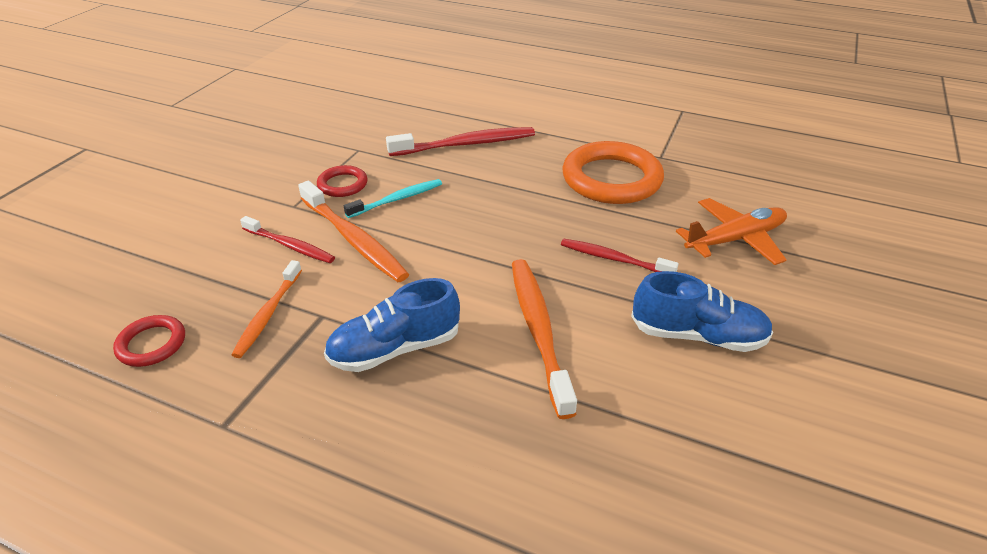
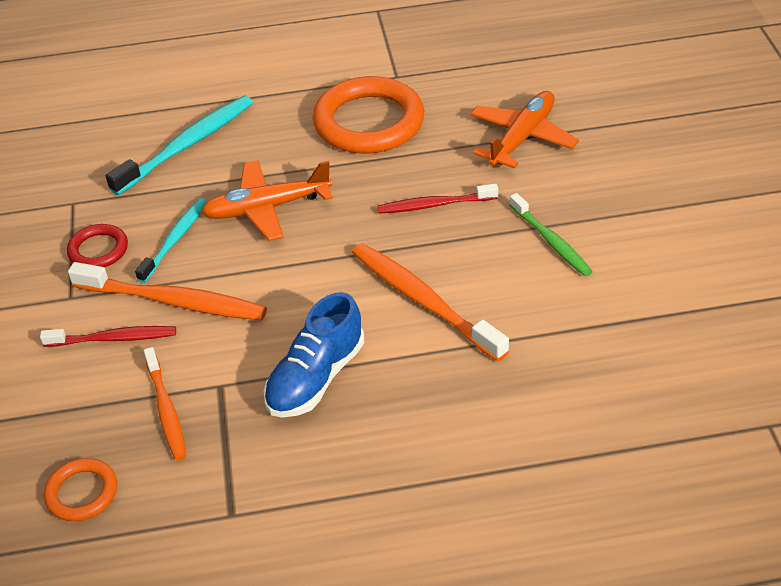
camera: 30 degrees left, 5 degrees up
(151, 344) = (82, 493): red ring -> orange ring
(466, 144) = (187, 145): red toothbrush -> turquoise toothbrush
(480, 206) = (267, 208): none -> orange plane
(697, 335) = (551, 241): blue shoe -> green toothbrush

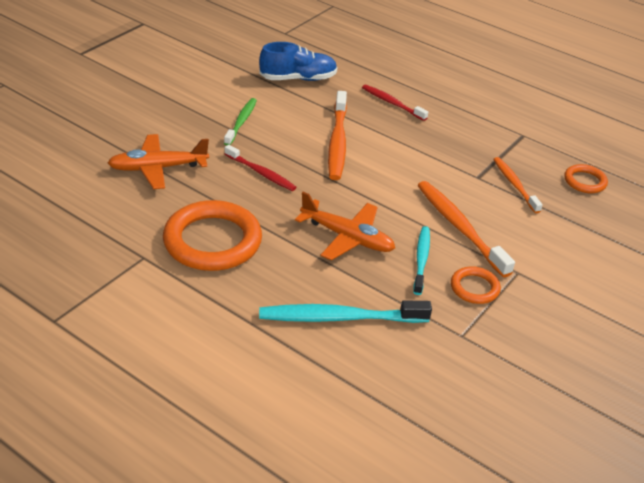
camera: 140 degrees left, 5 degrees down
(98, 250) = (474, 288): red ring -> orange ring
(114, 339) = (511, 232): red toothbrush -> red toothbrush (392, 103)
(166, 410) = (514, 185): orange toothbrush -> orange toothbrush turned 45 degrees counterclockwise
(175, 239) = (421, 259): turquoise toothbrush -> turquoise toothbrush turned 120 degrees clockwise
(316, 378) = (429, 150): blue shoe -> blue shoe (298, 79)

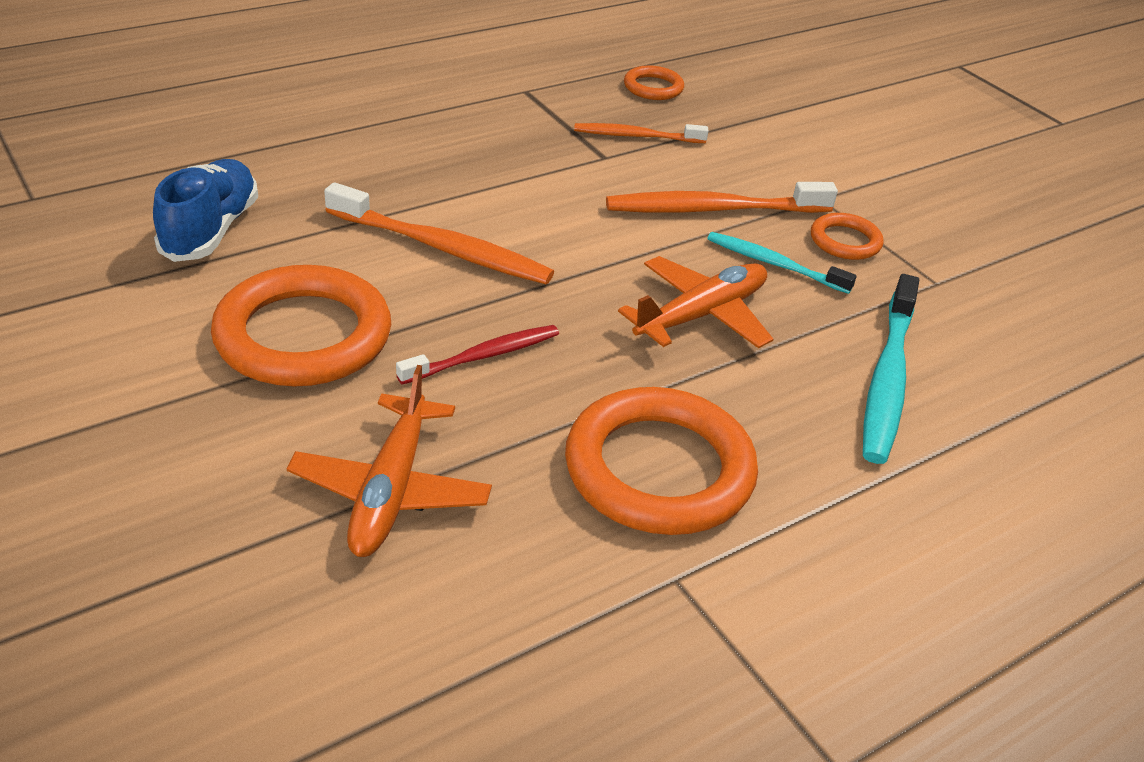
camera: 70 degrees left, 0 degrees up
(241, 122) = (303, 335): green toothbrush -> orange ring
(392, 103) = (367, 163): red toothbrush -> none

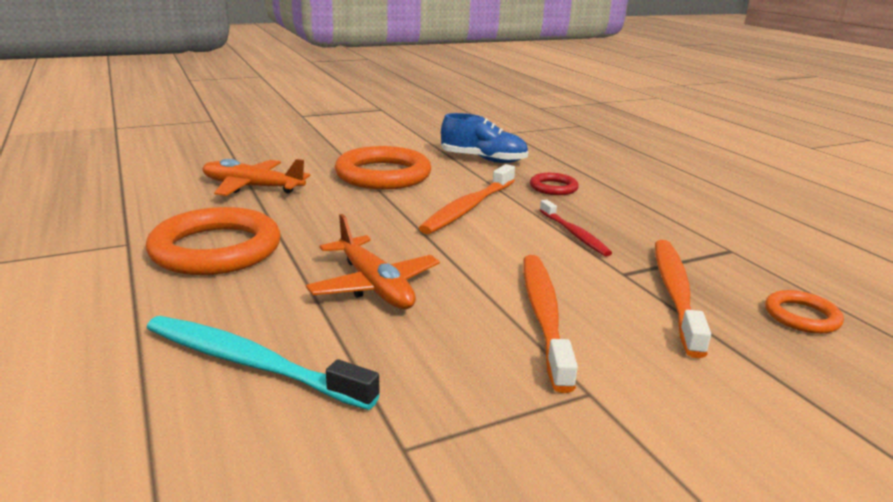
camera: 100 degrees right, 15 degrees down
(347, 175) = (553, 187): none -> red ring
(484, 356) = (350, 212): red toothbrush -> red toothbrush (574, 234)
(636, 136) = (675, 293): orange toothbrush -> orange toothbrush, size x1.60
(774, 264) = (448, 334): turquoise toothbrush -> none
(845, 241) = (494, 391): orange ring -> none

